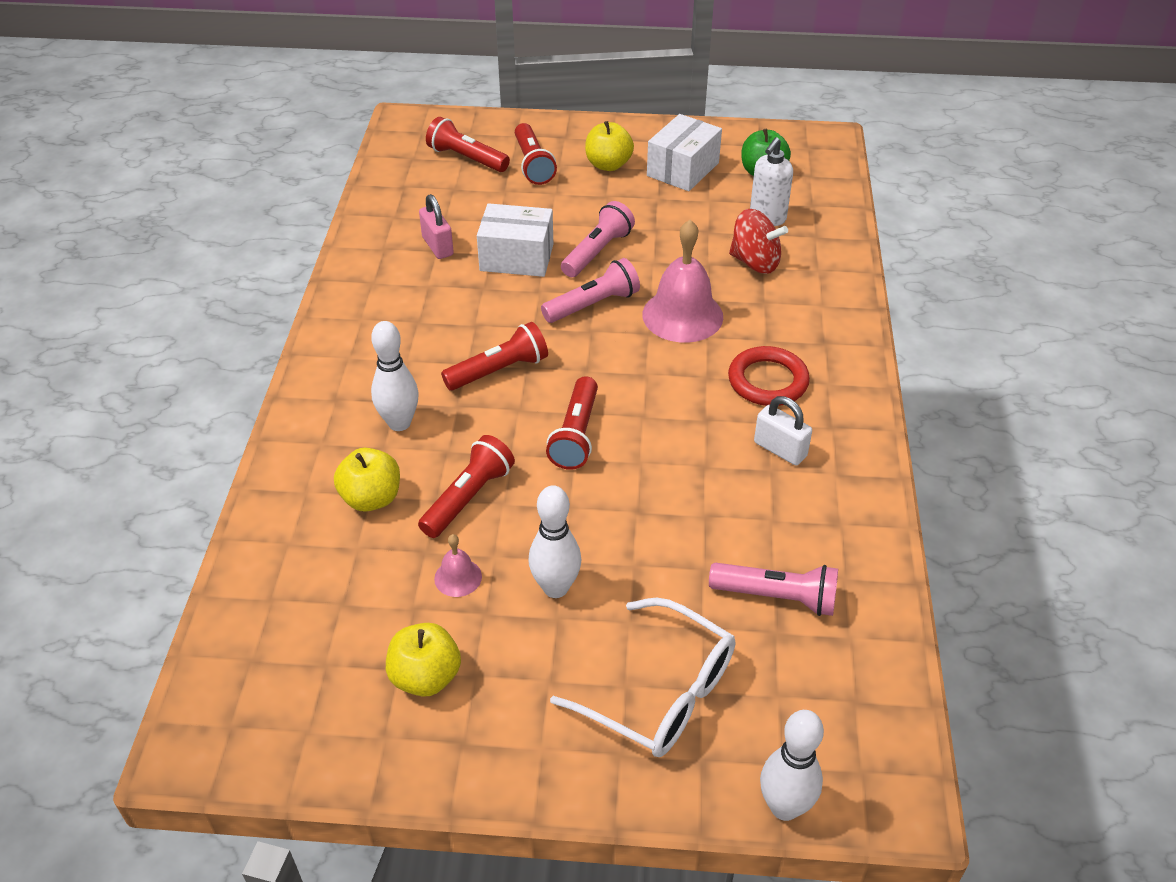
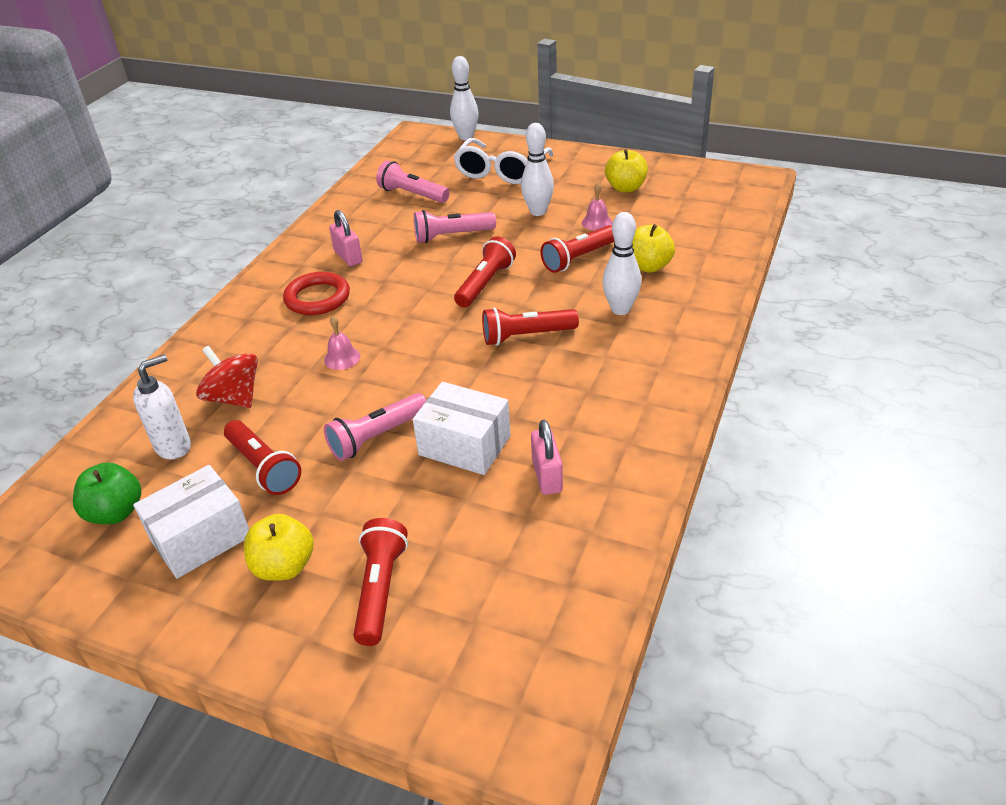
camera: 160 degrees left, 5 degrees down
(466, 158) = (466, 623): red flashlight -> red flashlight (264, 467)
(593, 305) = (415, 380): pink flashlight -> pink flashlight (452, 236)
(659, 692) = (501, 171): white glasses -> white glasses turned 120 degrees counterclockwise
(682, 315) = (342, 358): pink bell -> pink bell, size x0.48
(780, 449) = (348, 257): white padlock -> pink padlock

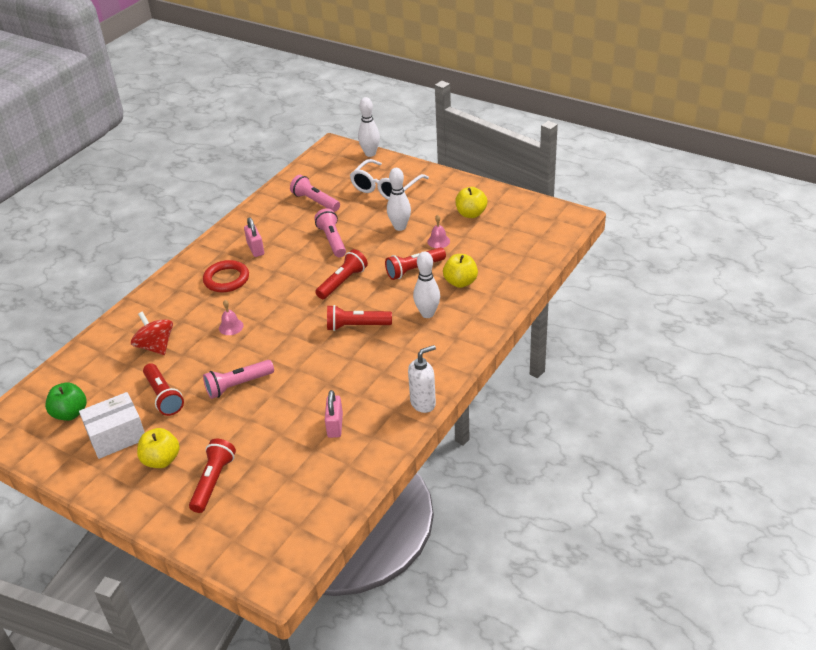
camera: 10 degrees right, 0 degrees up
(174, 446) = (112, 375): white soap dispenser -> white soap dispenser (423, 403)
(452, 236) = (332, 240): pink flashlight -> pink flashlight turned 75 degrees clockwise
(464, 445) = (291, 398): white box -> none

